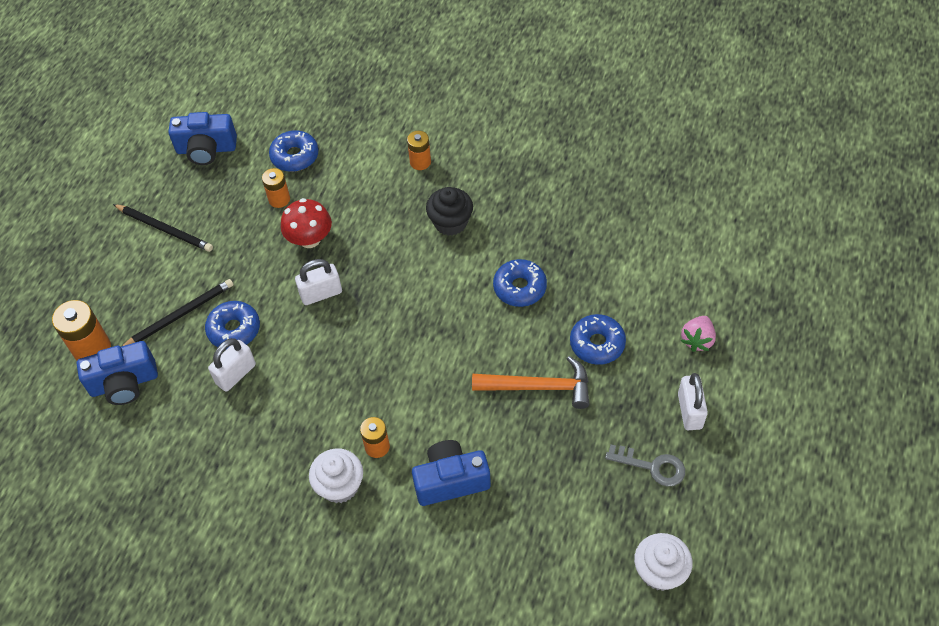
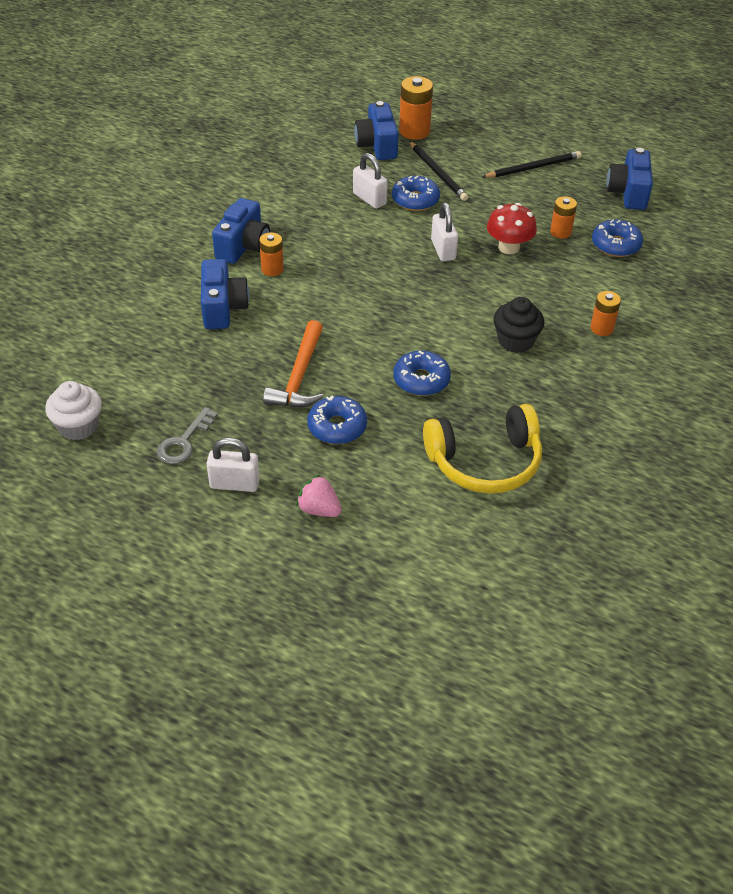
camera: 95 degrees right, 10 degrees down
(165, 229) = (533, 168): black pencil -> black pencil turned 150 degrees counterclockwise
(340, 486) = (243, 246): white cupcake -> blue camera
(607, 231) = (485, 462): none -> yellow headphones

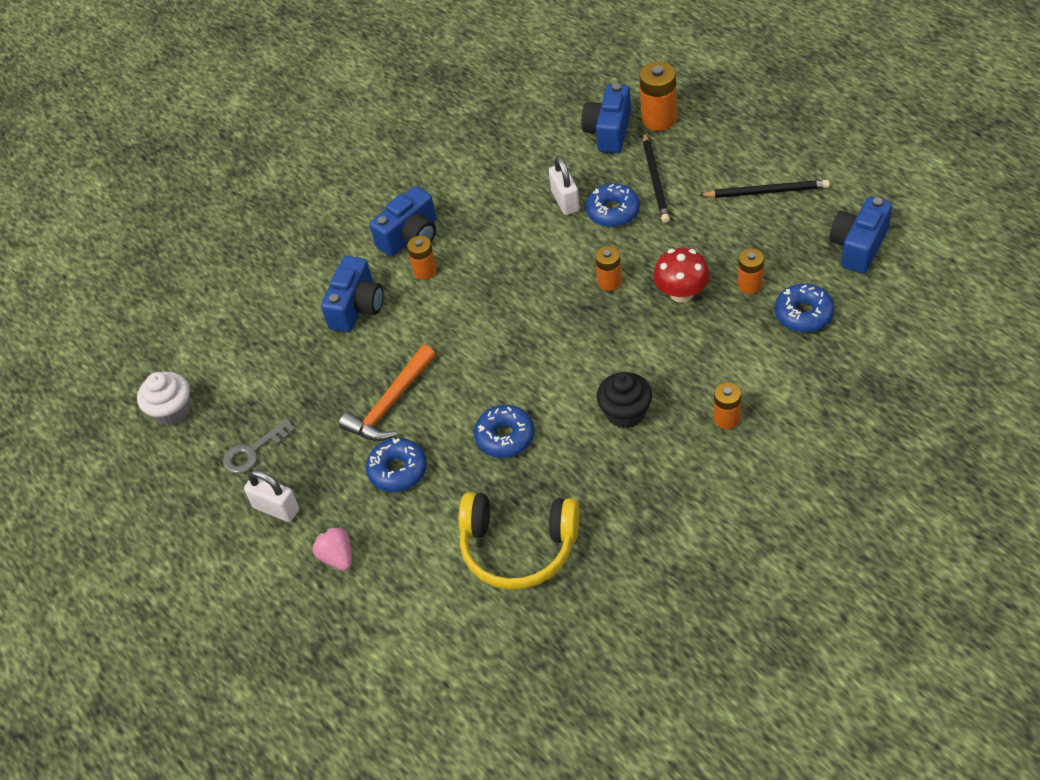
camera: 30 degrees right, 5 degrees up
(443, 250) = (609, 282): white padlock -> orange battery

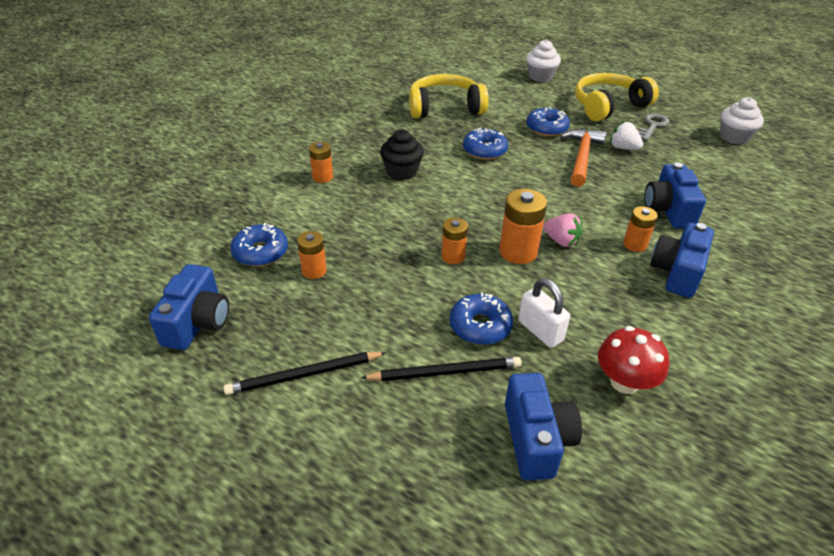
camera: 155 degrees right, 10 degrees down
(276, 508) = (608, 106): white padlock -> yellow headphones
(322, 615) = (540, 76): none -> white cupcake
(327, 413) = (623, 148): none -> white strawberry
(337, 557) = (551, 94): pink strawberry -> pink strawberry (561, 241)
(655, 180) = (445, 372): black pencil -> black pencil turned 105 degrees clockwise
(659, 119) = (474, 473): orange battery -> orange battery (518, 252)
(681, 293) = (380, 255): red mushroom -> red mushroom (624, 382)

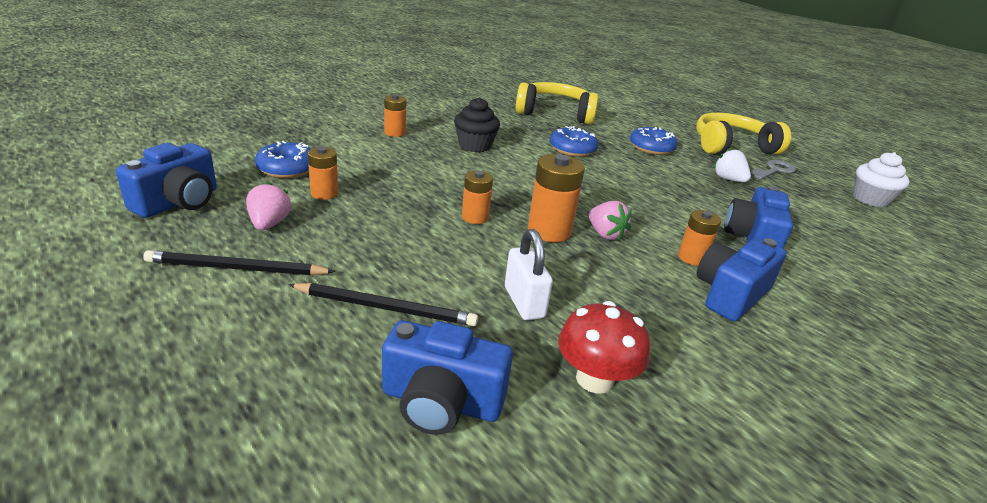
camera: 15 degrees right, 10 degrees down
(294, 320) = (269, 224): none -> pink strawberry
(480, 326) = (458, 280): blue donut -> none
(536, 439) = (441, 402): blue camera -> blue camera turned 90 degrees clockwise
(540, 76) = (670, 112): white cupcake -> none
(581, 157) = (675, 176): orange hammer -> none

